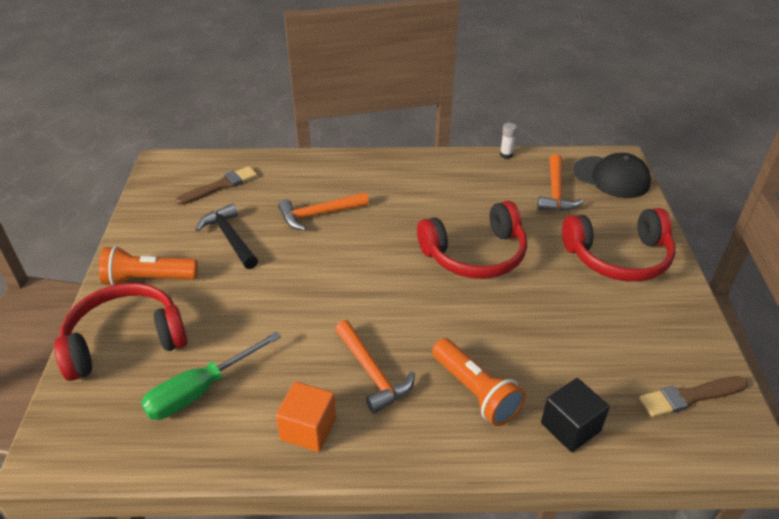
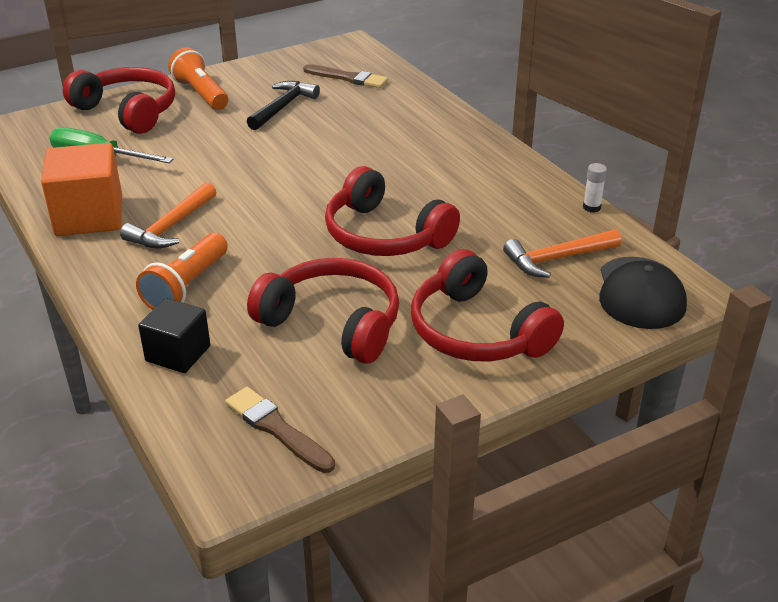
camera: 60 degrees right, 5 degrees down
(308, 429) = (89, 216): orange cube -> orange cube, size x1.60
(319, 214) = (358, 135): orange hammer -> none
(573, 321) = (333, 322): none -> red headphones

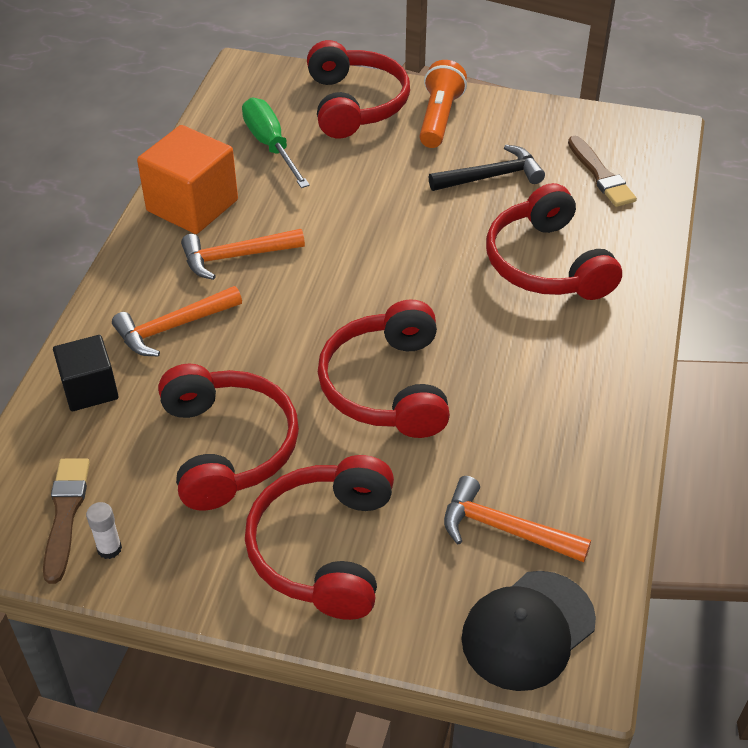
camera: 45 degrees right, 10 degrees up
(186, 286) = (173, 327): orange flashlight -> orange hammer
(383, 131) = (546, 264): none -> red headphones
(591, 207) = (627, 496): white glue stick -> white glue stick (109, 549)

